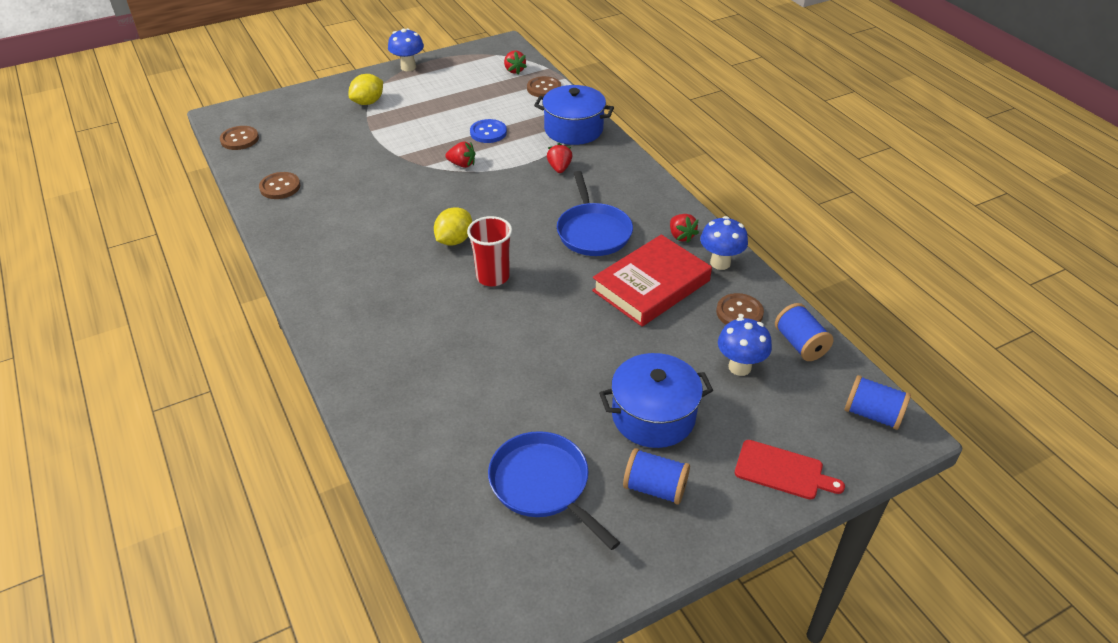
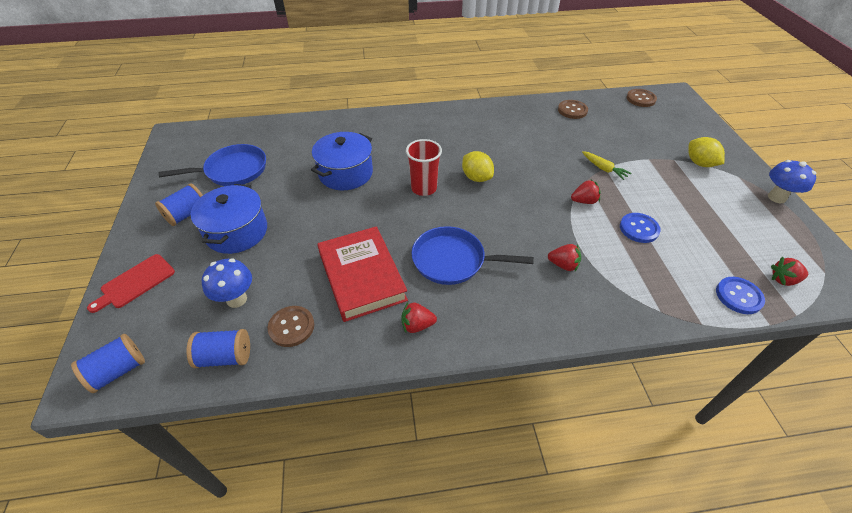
camera: 110 degrees right, 5 degrees up
(401, 156) = (604, 169): none -> yellow carrot
(462, 164) = (584, 201): red strawberry -> red strawberry turned 135 degrees counterclockwise
(544, 88) = (738, 296): brown button -> blue button
(573, 129) = (639, 297): blue pot -> blue pot (345, 173)
(720, 263) = (362, 342): blue mushroom -> none

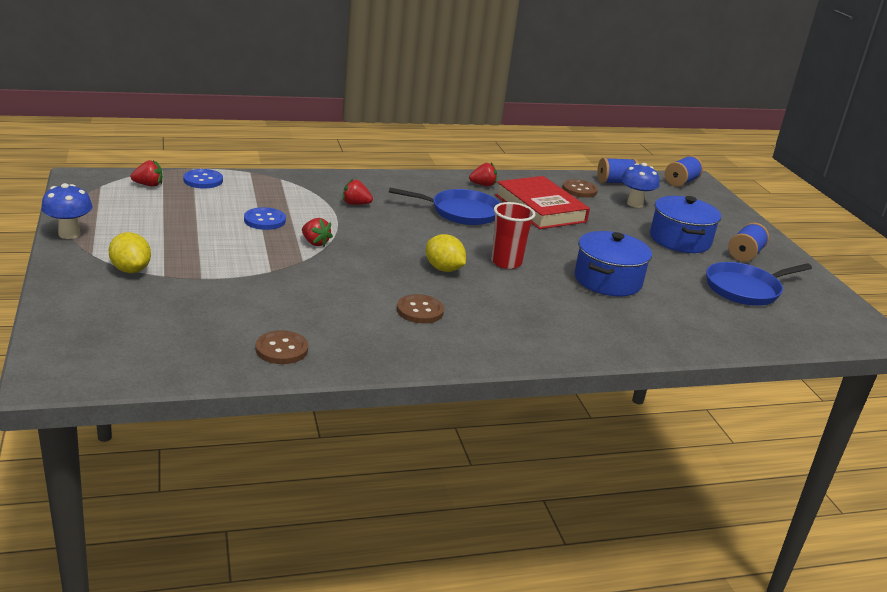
camera: 170 degrees right, 20 degrees down
(135, 282) = (728, 216): red cutting board -> none
(584, 201) = (315, 243): red strawberry -> red strawberry turned 120 degrees counterclockwise
(604, 169) = (273, 270): yellow carrot -> none
(641, 99) = (136, 367): brown button -> brown button (420, 311)

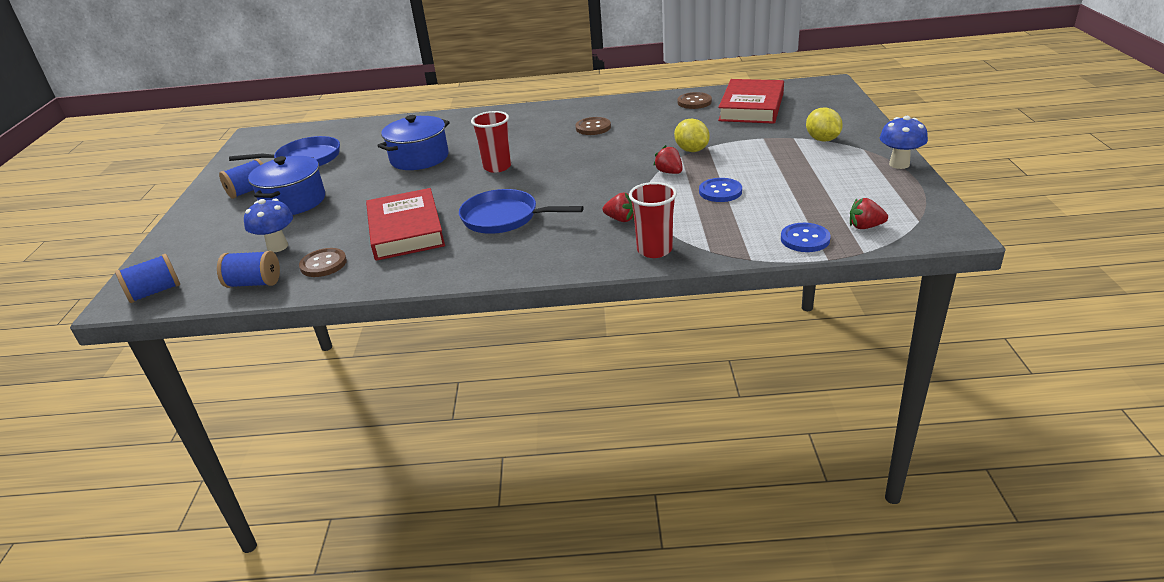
camera: 160 degrees left, 5 degrees up
(198, 331) = (751, 107): none -> red book
(324, 182) = (654, 250): none -> red cup
(443, 269) = (558, 158): yellow lemon -> yellow lemon (691, 150)
(483, 185) = (447, 262): red strawberry -> none

